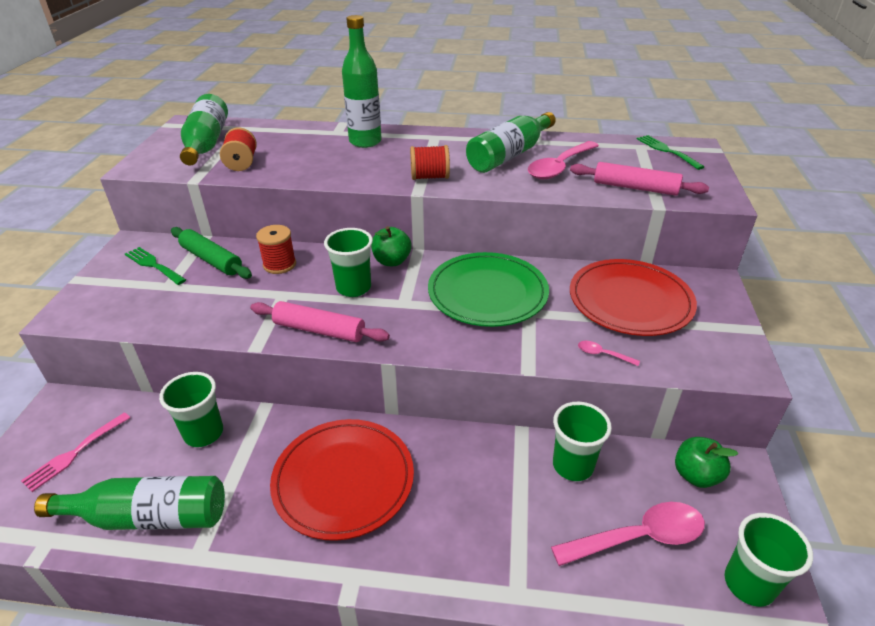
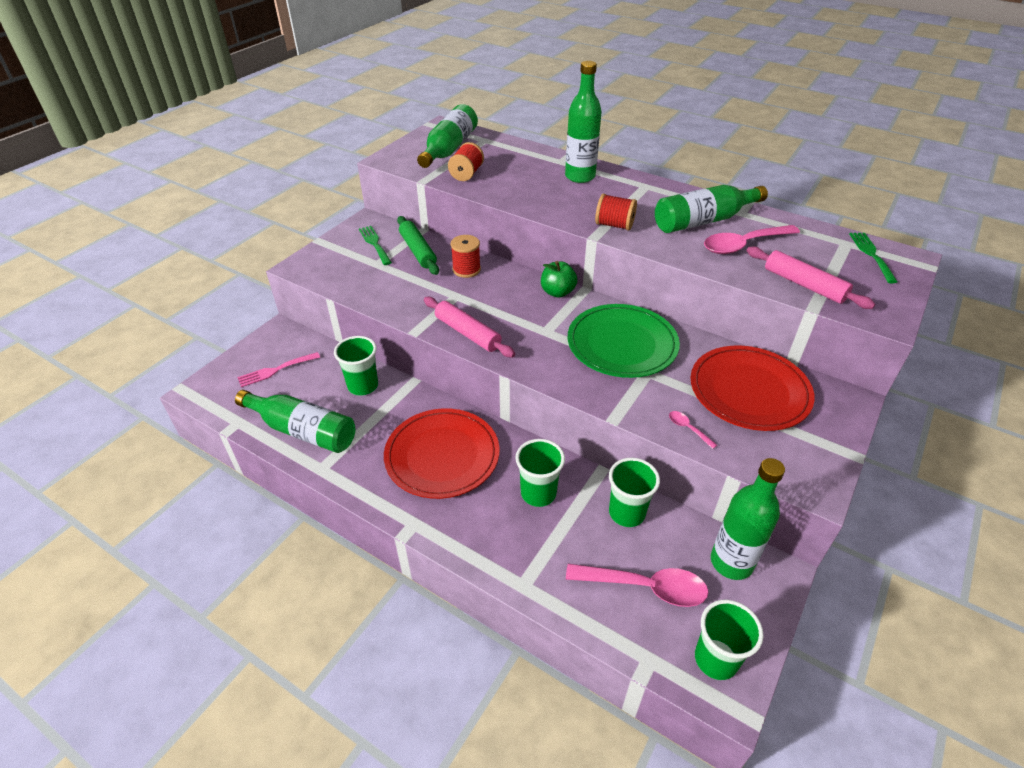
camera: 25 degrees right, 5 degrees up
(353, 288) = (513, 306): green cup -> green cup (538, 493)
(696, 475) = (731, 562): green apple -> green bottle

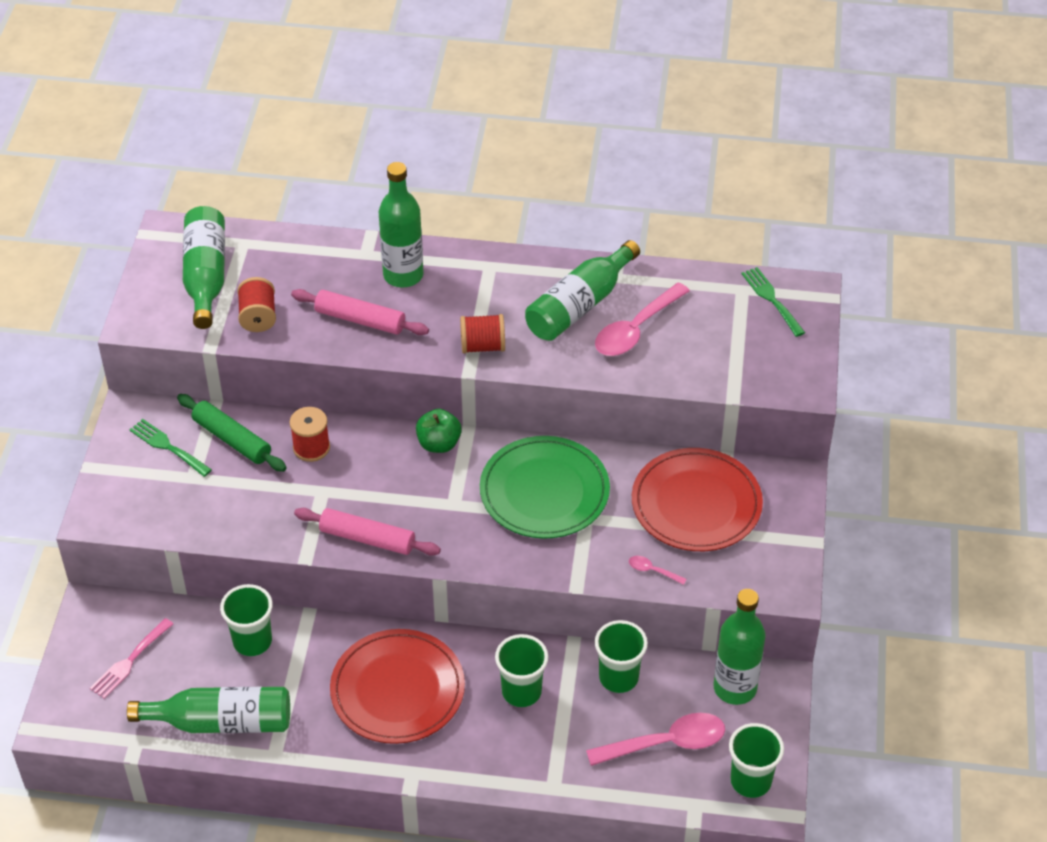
camera: 25 degrees left, 5 degrees up
(804, 285) = (715, 368): pink rolling pin -> pink rolling pin (360, 320)

